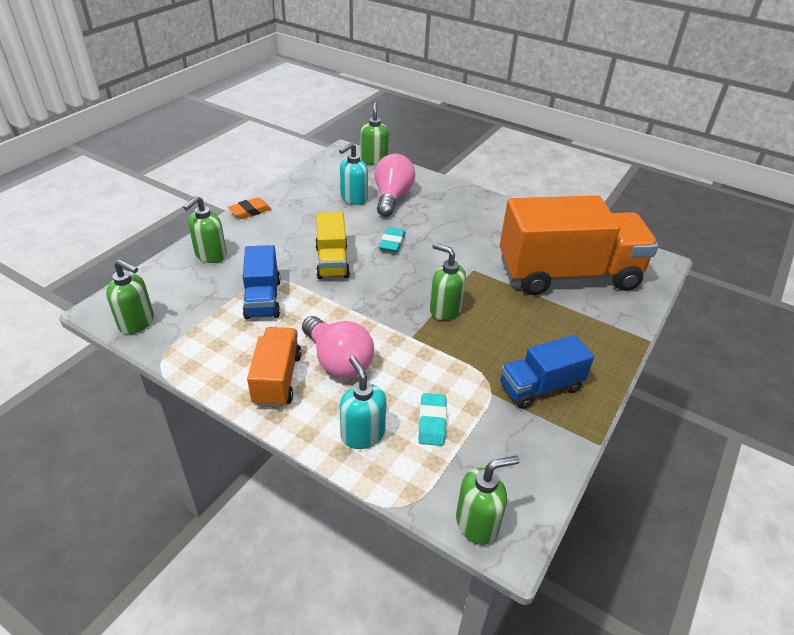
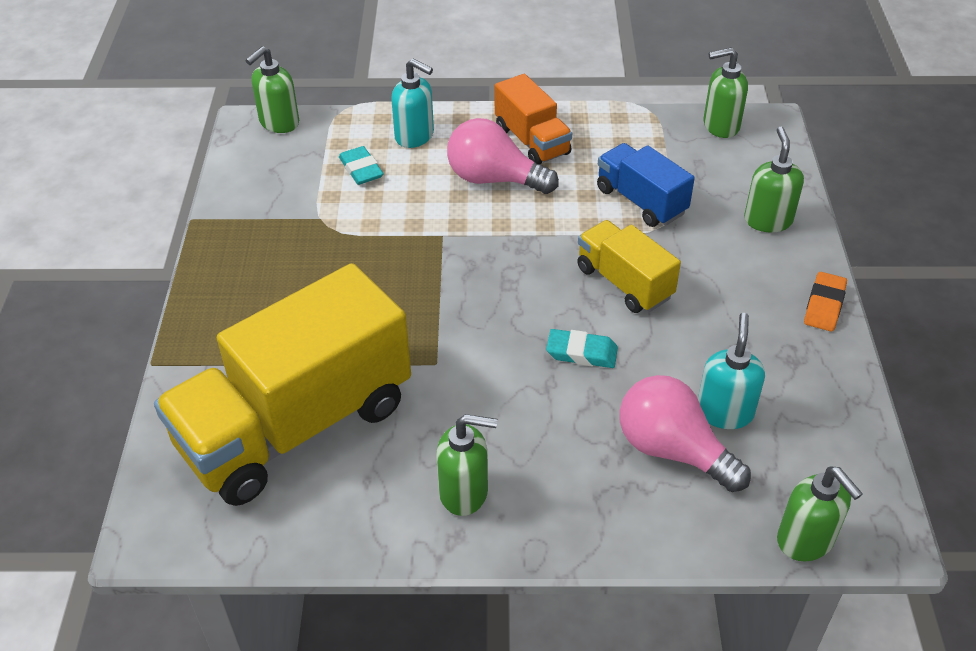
camera: 150 degrees right, 5 degrees up
(392, 197) = (672, 450): pink light bulb -> pink light bulb turned 150 degrees clockwise
(392, 243) = (581, 353): turquoise eraser -> turquoise eraser turned 60 degrees counterclockwise
(445, 310) = (430, 285): green soap dispenser -> green soap dispenser (464, 492)
(540, 387) = (271, 245): blue truck -> none
(568, 274) = (296, 425): orange truck -> yellow truck

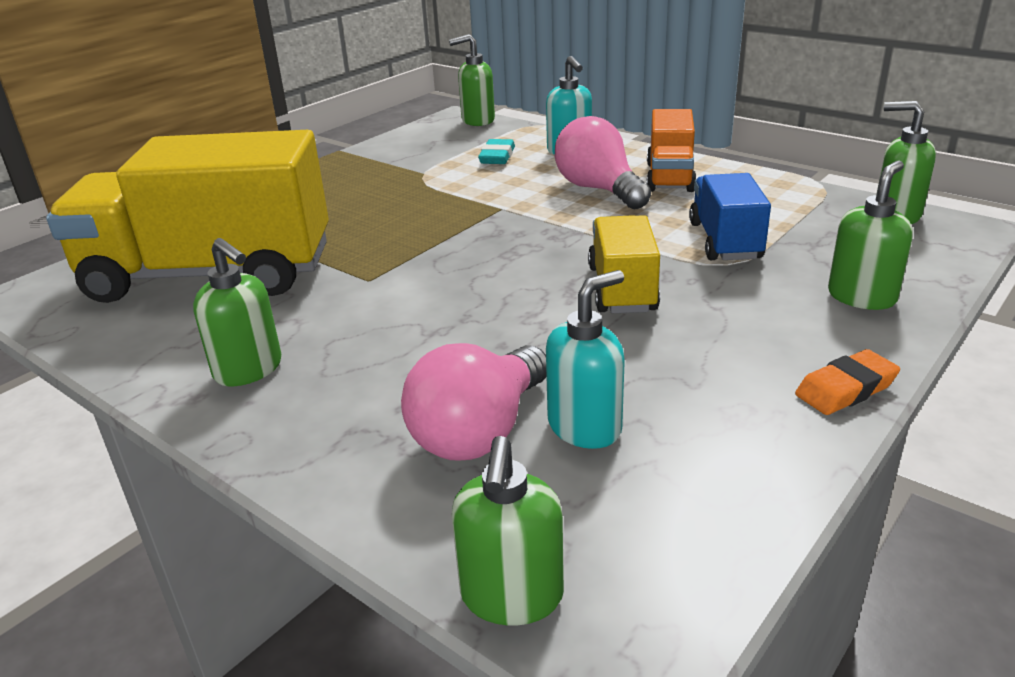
camera: 40 degrees right, 15 degrees down
(581, 353) = (503, 321): turquoise eraser -> none
(672, 450) = (480, 431): pink light bulb -> pink light bulb turned 135 degrees counterclockwise

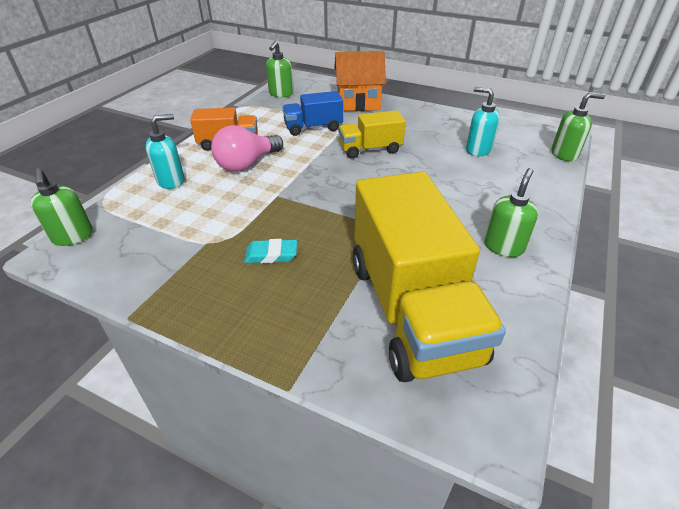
camera: 105 degrees left, 10 degrees up
(480, 431) = (497, 170): pink light bulb -> none
(497, 157) = (176, 211): turquoise eraser -> turquoise eraser (271, 255)
(846, 389) = (424, 108): orange eraser -> none
(862, 297) = (358, 103): green soap dispenser -> orange house

